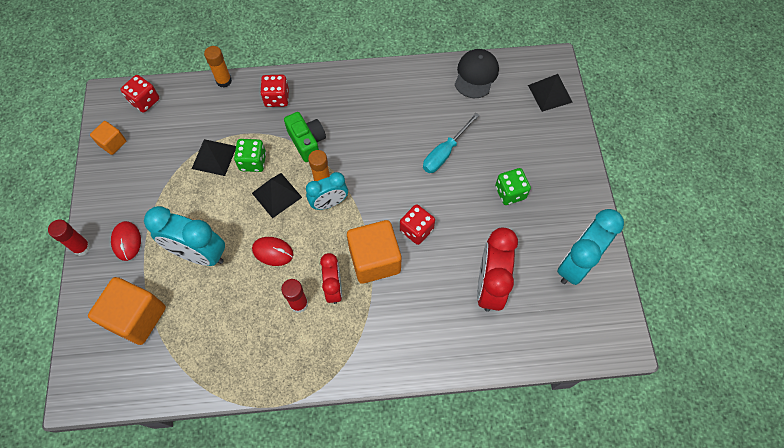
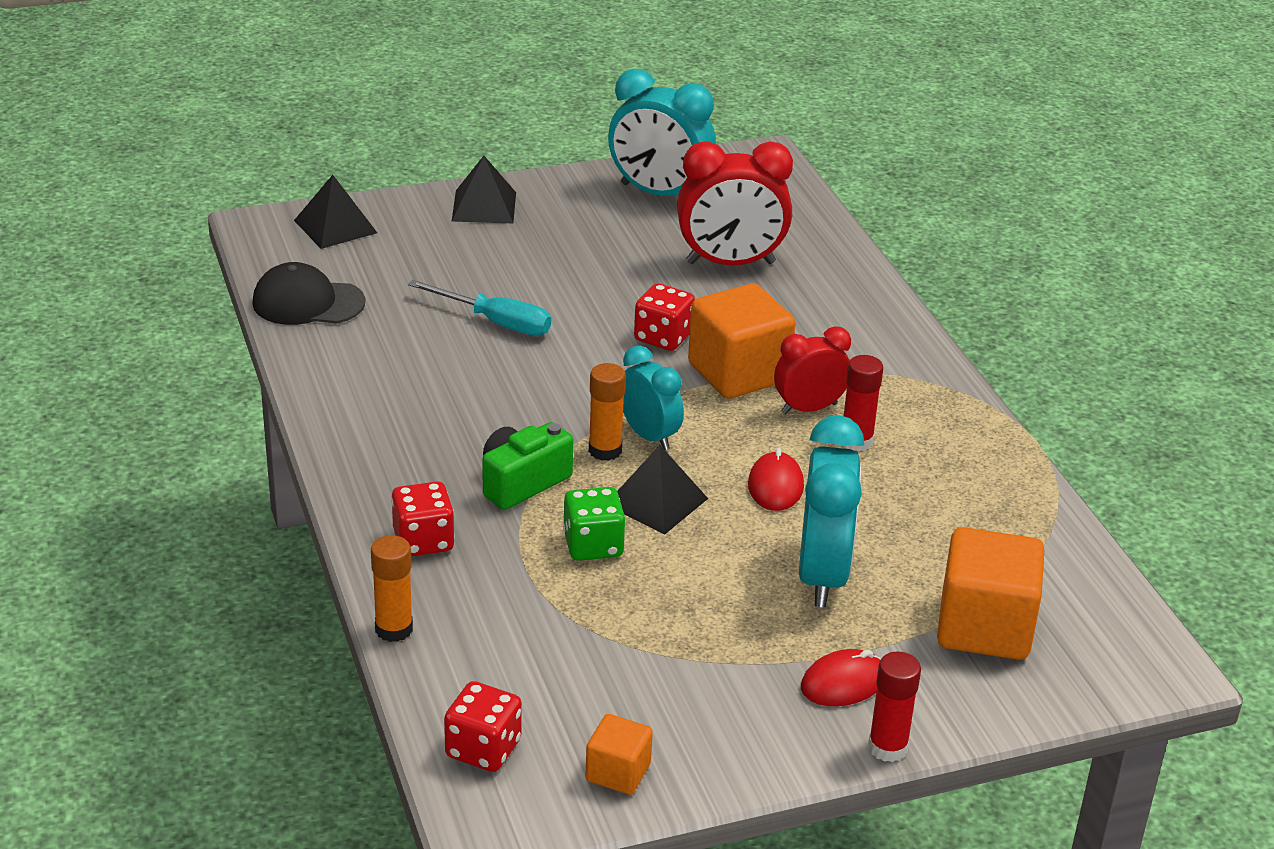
camera: 105 degrees left, 30 degrees down
(214, 157) = (600, 602): black pyramid -> black pyramid (484, 206)
(510, 192) = (555, 254): green dice -> none

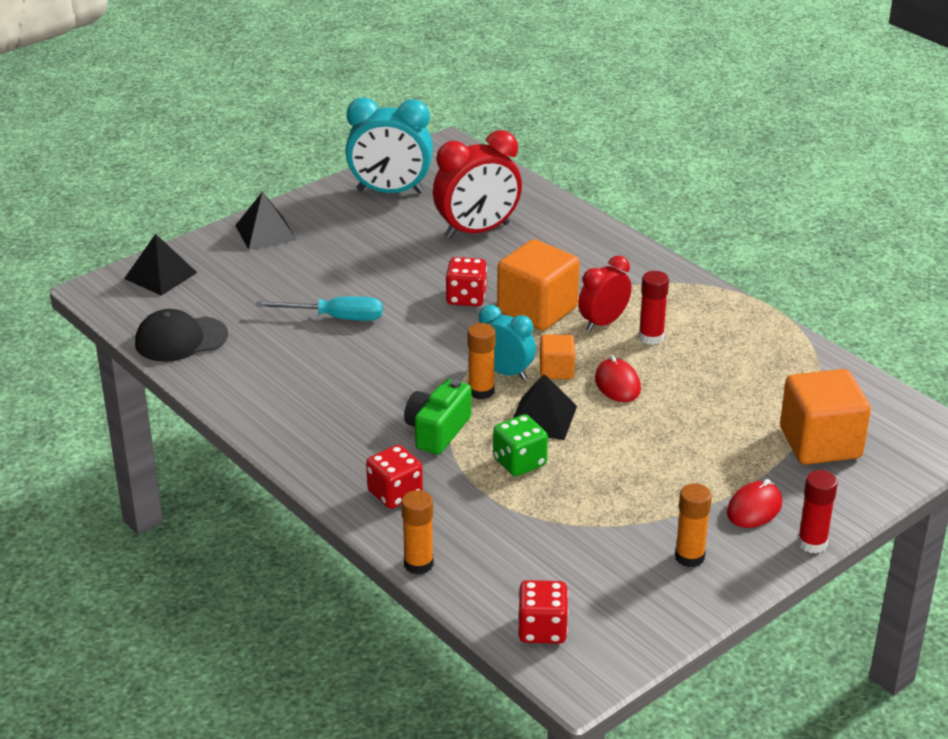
camera: 20 degrees left, 0 degrees up
(618, 772) = (646, 616): orange cube -> orange cube (556, 370)
(720, 718) = (689, 557): none -> orange glue stick
(822, 575) = (691, 438): turquoise clock -> none

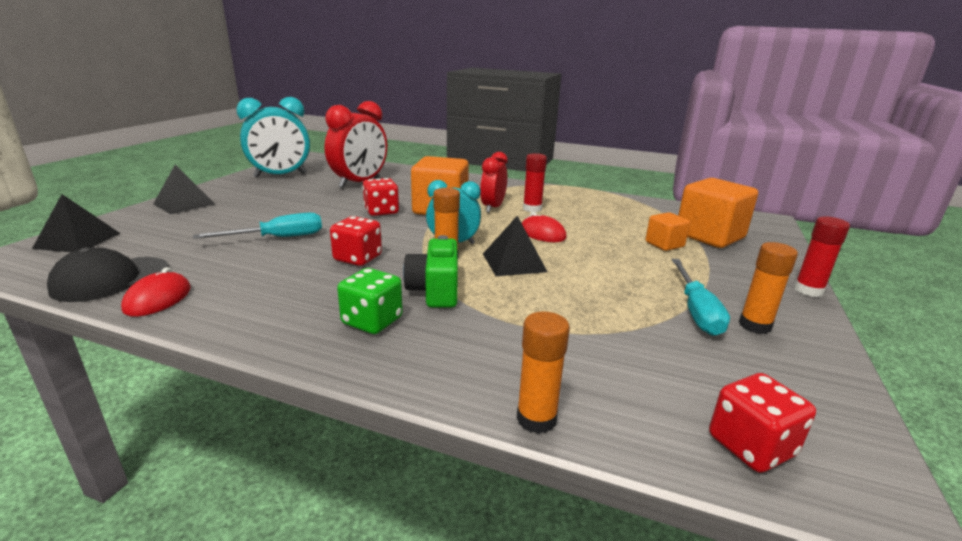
camera: 30 degrees left, 10 degrees down
(395, 494) = (441, 352): red dice -> red dice (357, 258)
(519, 462) = (531, 295): green dice -> green dice (372, 321)
(556, 370) = (490, 235): orange cube -> orange cube (664, 244)
(655, 526) = (696, 311): none -> turquoise screwdriver
(754, 508) = (737, 279): red mouse -> red mouse (158, 299)

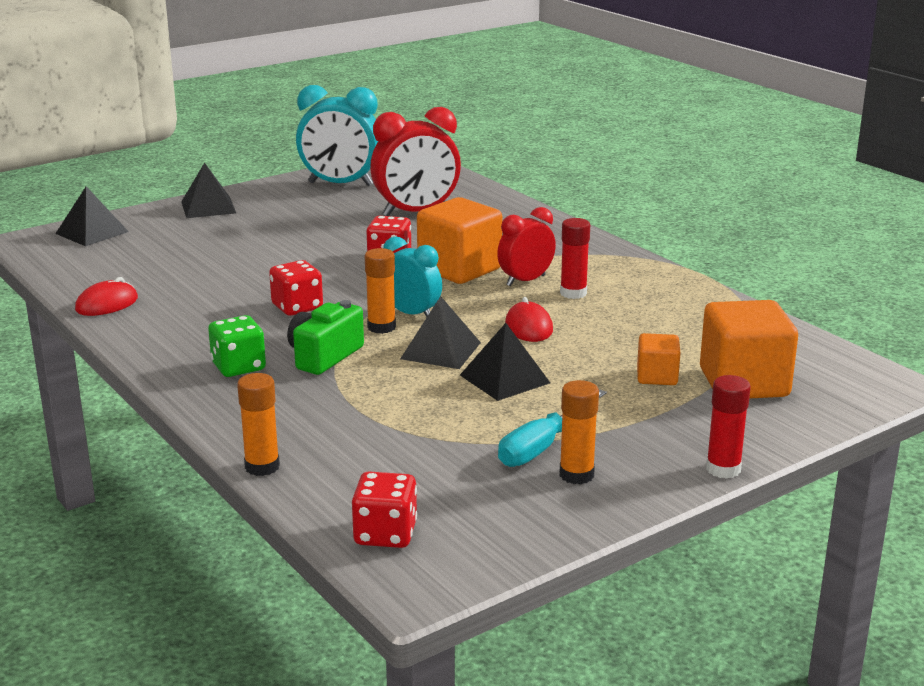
camera: 35 degrees right, 0 degrees up
(110, 279) = (88, 277): black cap -> none
(278, 238) = (251, 268): turquoise screwdriver -> none
(587, 270) = (504, 379): none -> black pyramid

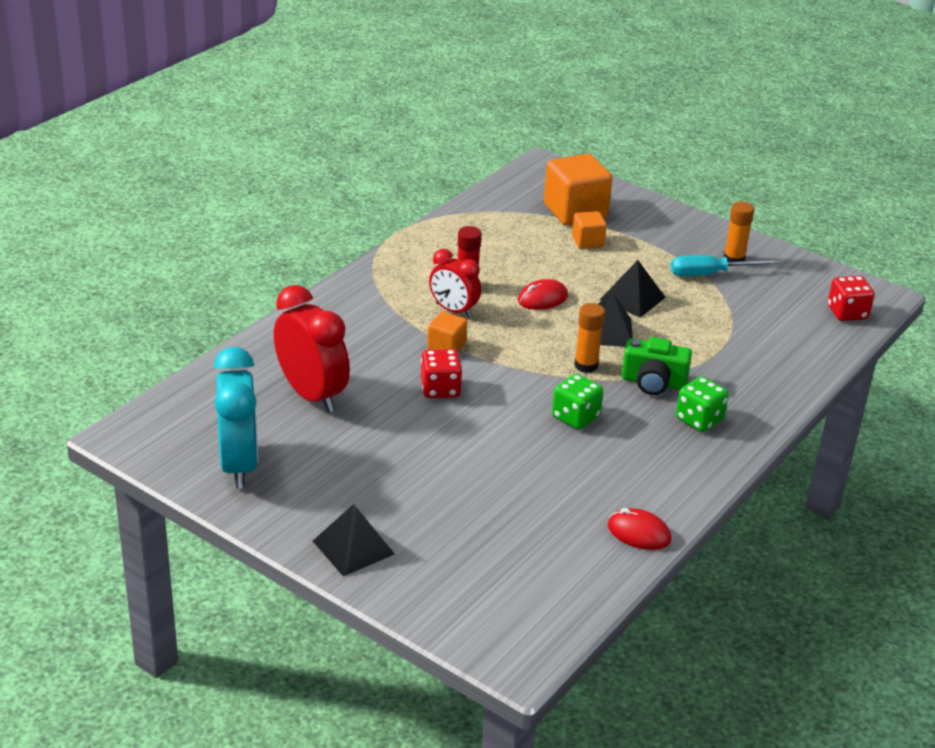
camera: 110 degrees left, 10 degrees up
(92, 232) = (472, 615): black pyramid -> none
(262, 467) = (819, 373): orange glue stick -> none
(297, 307) = (575, 417): red dice -> green dice
(411, 314) = (552, 355): turquoise clock -> none
(459, 269) = (446, 346): orange cube -> orange cube, size x0.53
(542, 446) = (710, 274): turquoise screwdriver -> turquoise screwdriver turned 150 degrees clockwise
(723, 469) = (689, 215): red glue stick -> none

